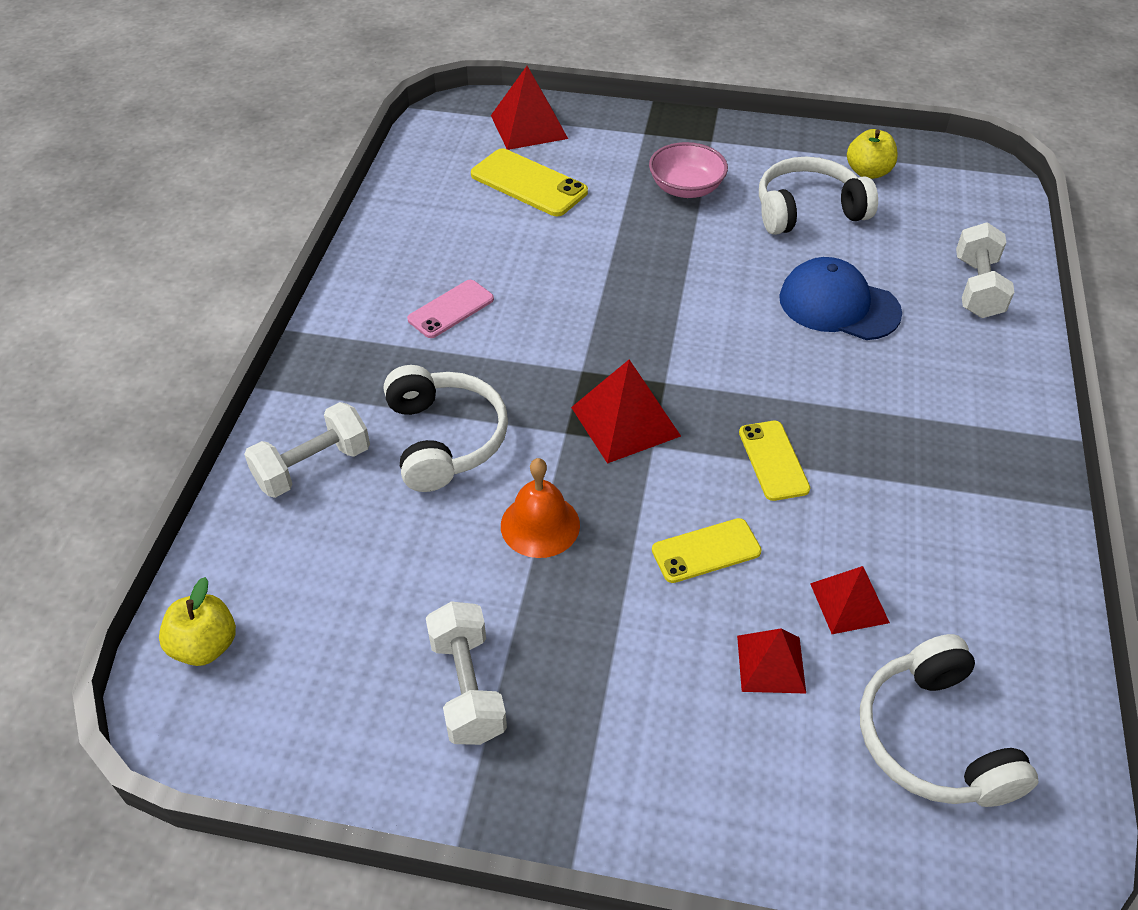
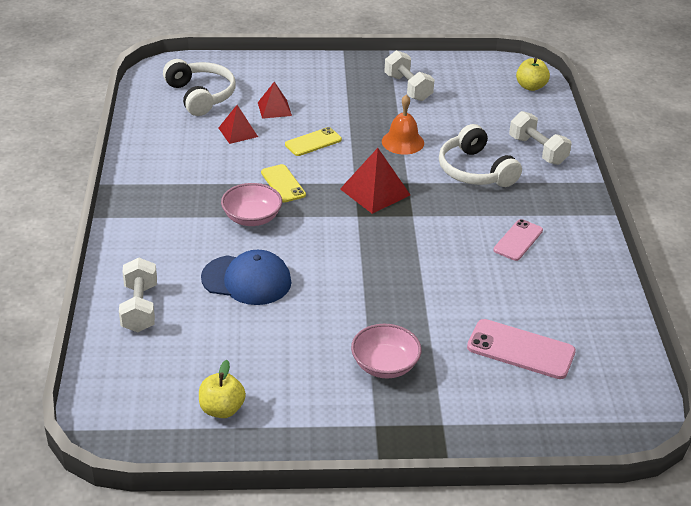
camera: 165 degrees right, 10 degrees down
(313, 466) = (537, 150): white dumbbell -> white dumbbell turned 75 degrees counterclockwise
(528, 183) = (521, 349): yellow phone -> pink phone
(529, 127) = (555, 413): red pyramid -> none
(807, 210) = (275, 359): white headphones -> none
(828, 401) = (252, 218): none -> pink bowl

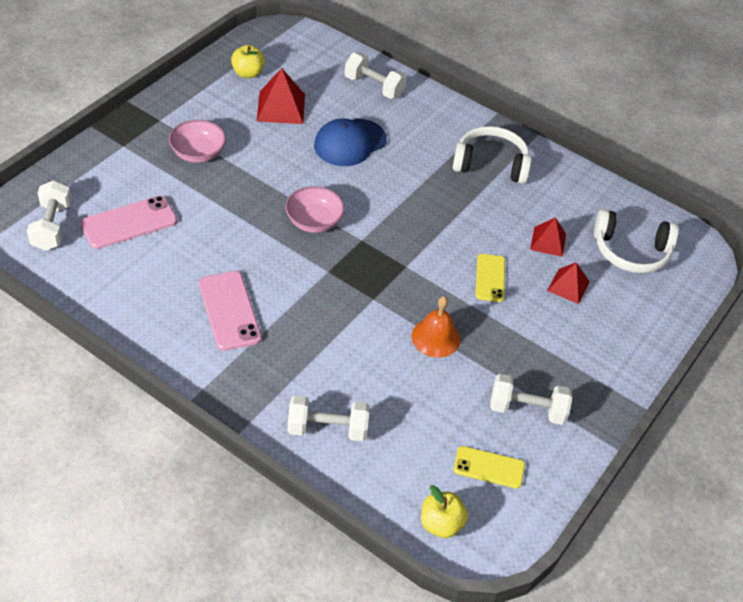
camera: 125 degrees right, 10 degrees up
(252, 218) = (418, 183): pink bowl -> pink bowl (314, 221)
(283, 184) = (446, 224): yellow phone -> yellow phone (489, 467)
(375, 192) = (381, 269): red pyramid -> red pyramid (281, 107)
(475, 171) = (344, 355): white headphones -> white headphones (491, 164)
(518, 240) = (229, 311): pink phone -> pink phone, size x1.51
(592, 393) = (52, 227): none -> white dumbbell

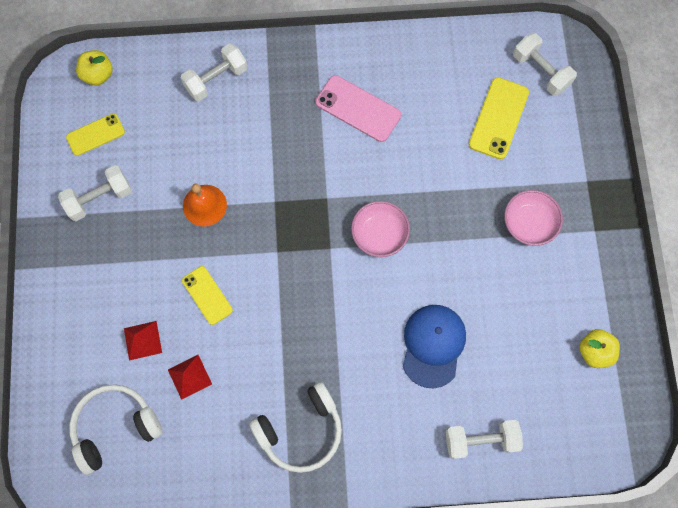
camera: 145 degrees right, 25 degrees up
(129, 223) = (498, 118): pink phone -> yellow phone
(281, 107) = (526, 335): red pyramid -> none

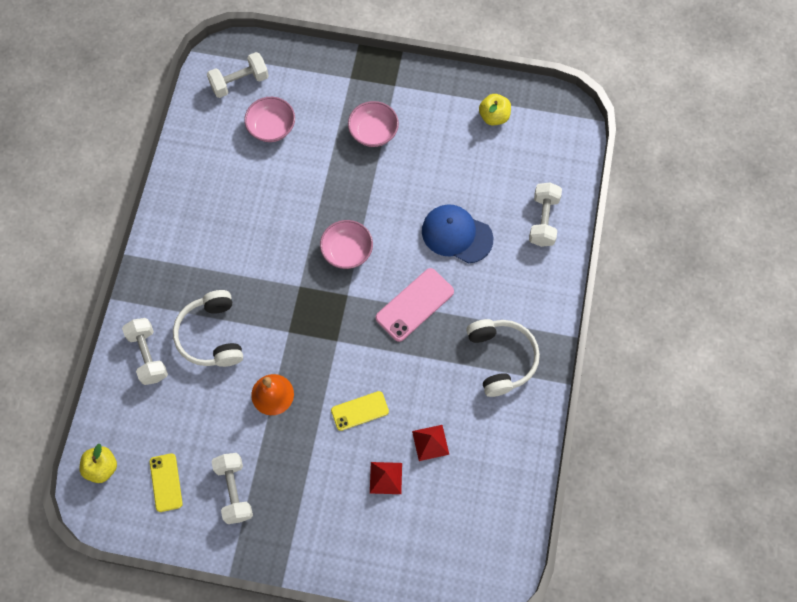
camera: 75 degrees left, 5 degrees down
(115, 426) = (459, 518): white headphones -> white headphones (211, 335)
(358, 108) = (222, 238): pink phone -> pink phone (414, 304)
(498, 118) = (271, 127): yellow phone -> pink bowl

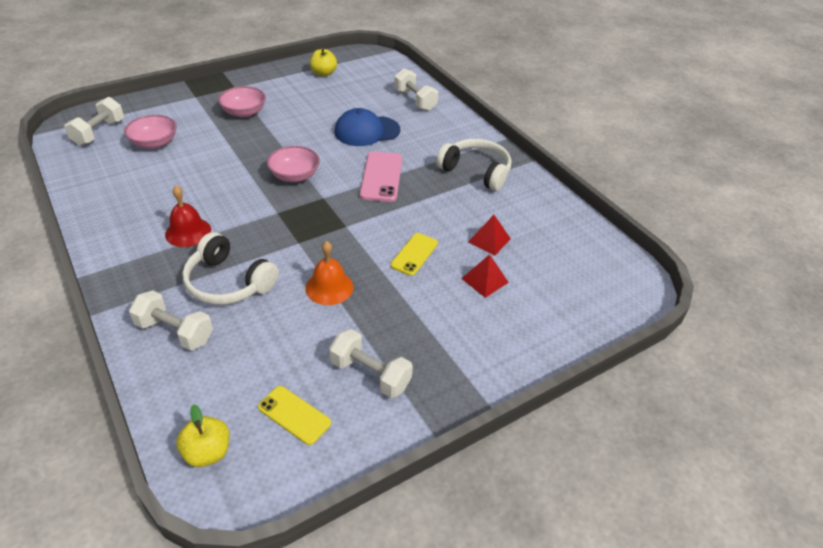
camera: 45 degrees left, 25 degrees down
(222, 260) = (188, 232): none -> red bell

